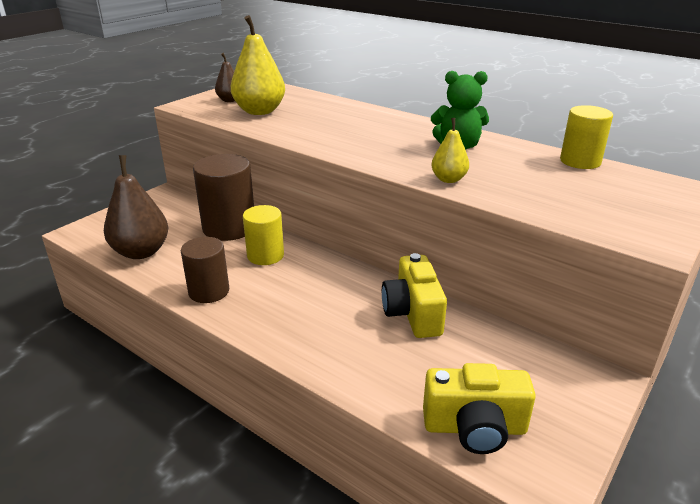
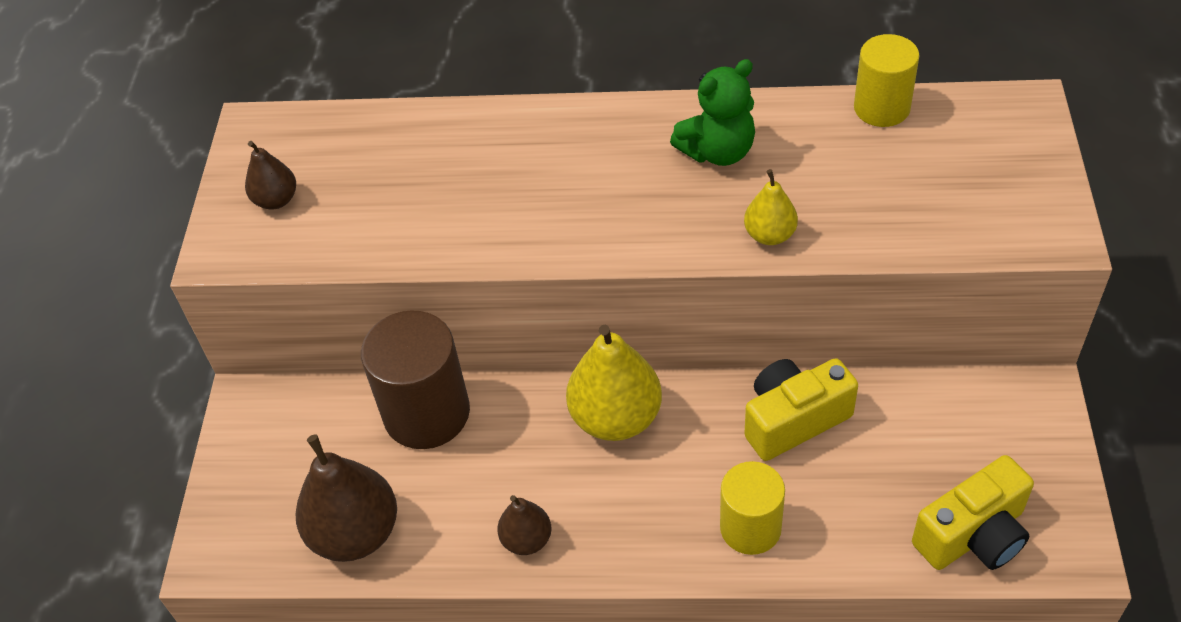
camera: 30 degrees left, 20 degrees up
(209, 291) = (526, 539): brown cylinder -> brown pear
(259, 111) = (360, 207): yellow pear -> yellow pear (616, 418)
(265, 255) = (532, 434): yellow cylinder -> yellow cylinder (750, 528)
(413, 313) = (794, 420): yellow camera -> yellow camera turned 105 degrees clockwise

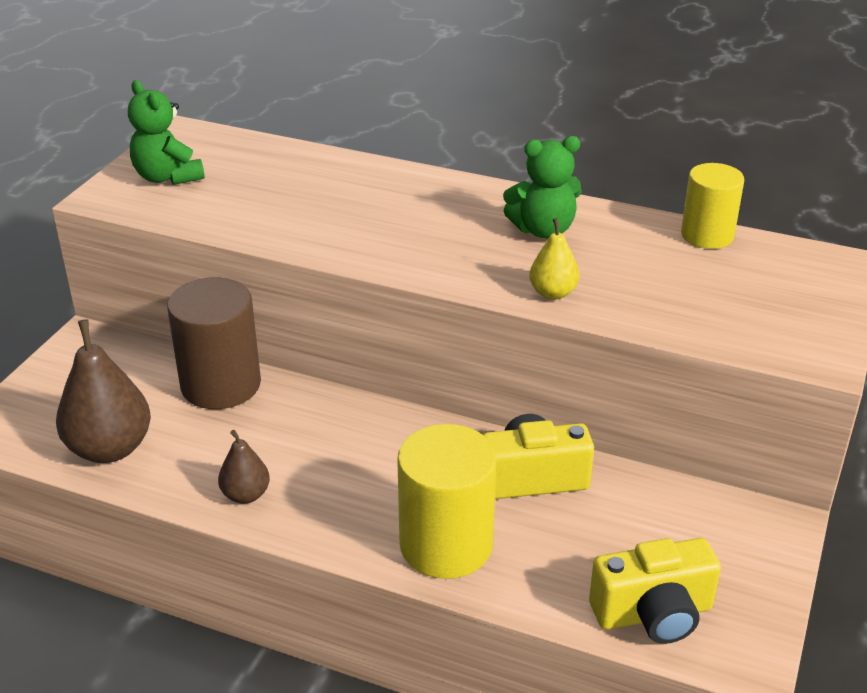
camera: 15 degrees right, 15 degrees down
(276, 200) = (167, 177): brown pear -> green teddy bear
(616, 418) = (376, 432): yellow pear -> none
(750, 528) = (446, 545): yellow cylinder -> yellow cylinder, size x1.55

